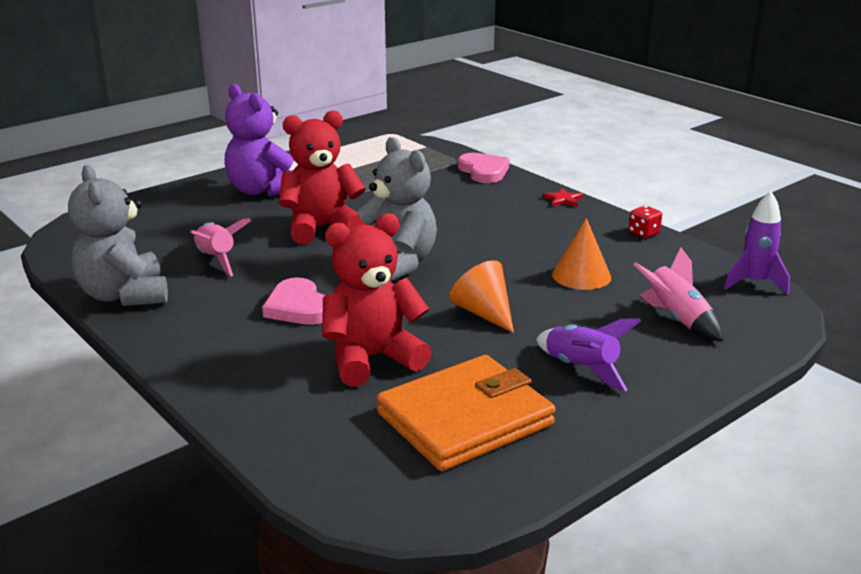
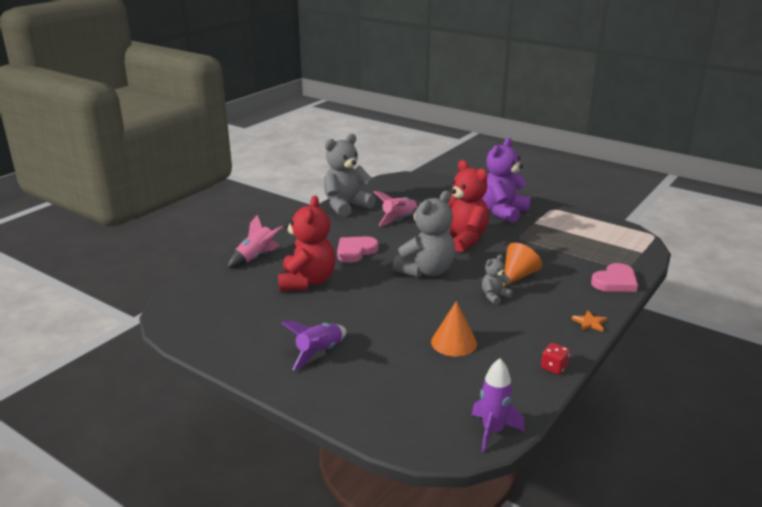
camera: 75 degrees right, 0 degrees up
(372, 358) = (307, 282): red teddy bear -> red teddy bear turned 45 degrees clockwise
(465, 419) = (252, 318): orange wallet -> none
(484, 313) = (376, 310): orange cone -> orange cone (518, 275)
(485, 235) = (494, 296): none -> grey teddy bear
(563, 200) = (589, 323): red star -> orange star
(677, 319) = (406, 390): pink rocket -> pink rocket (255, 257)

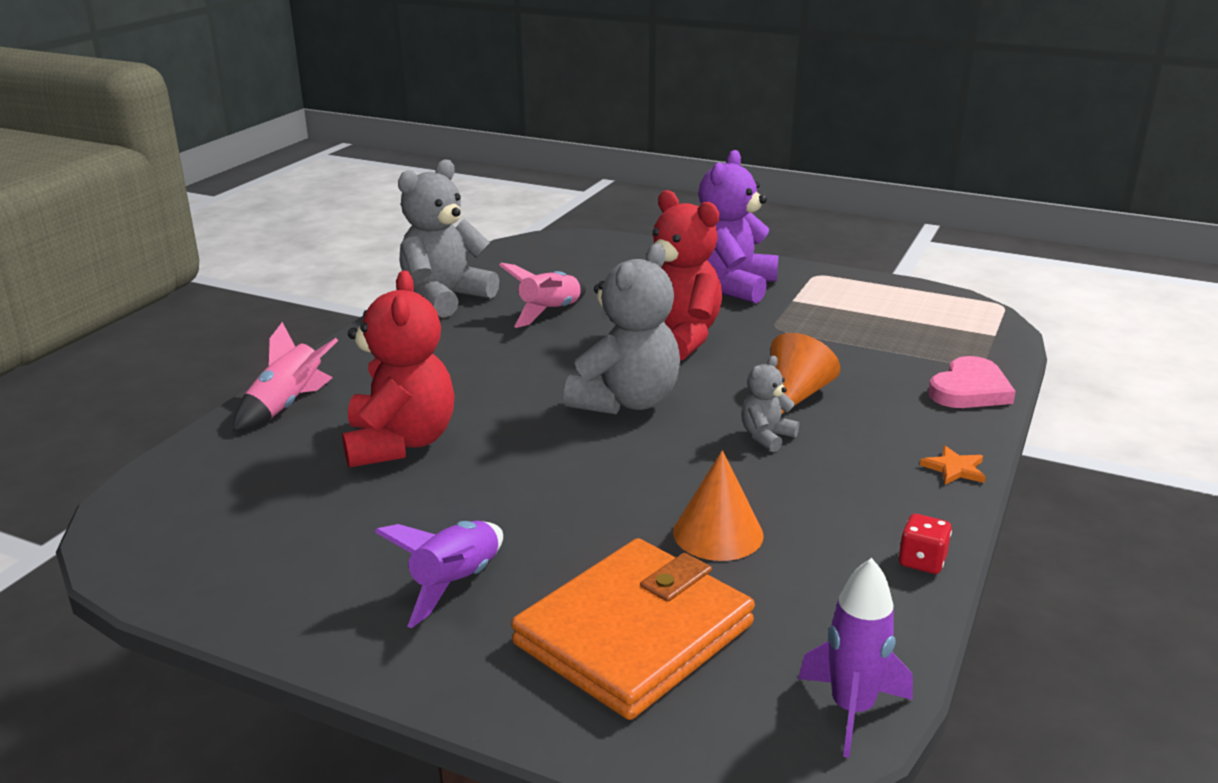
camera: 10 degrees left, 0 degrees up
(355, 251) = (482, 377): pink heart -> none
(398, 385) = (634, 634): none -> orange wallet

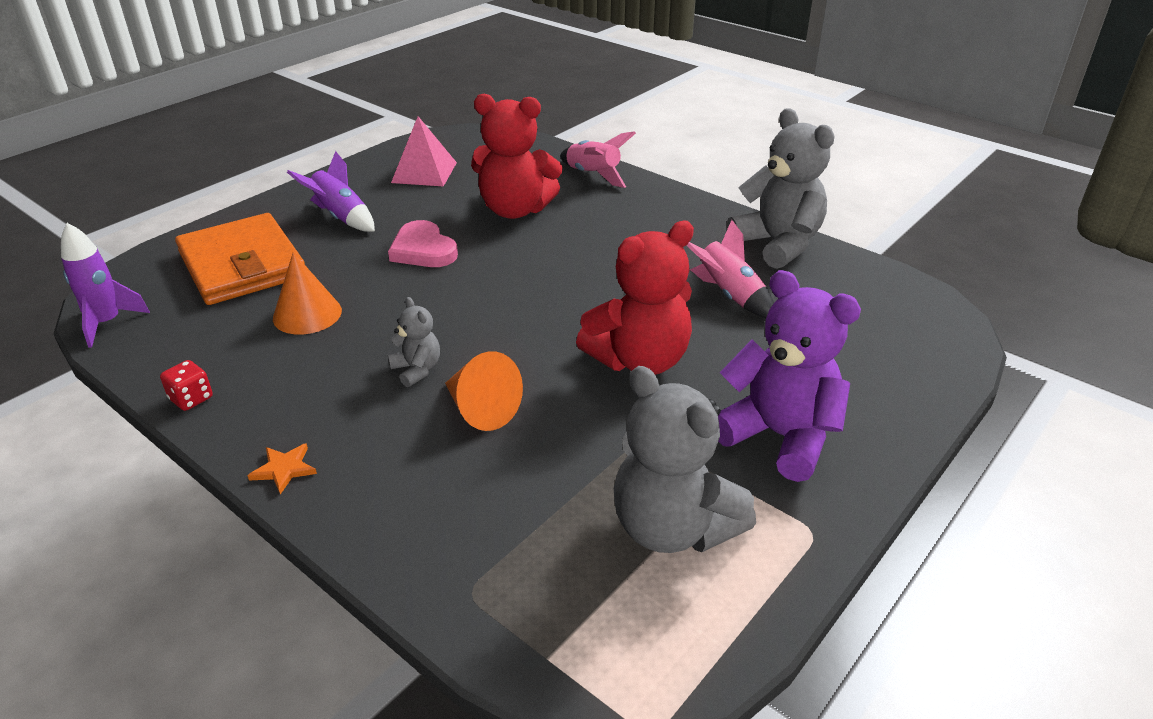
camera: 105 degrees right, 10 degrees up
(282, 543) = (424, 172): none -> pink pyramid
(626, 402) = (522, 308): grey teddy bear -> grey teddy bear (673, 527)
(970, 390) = (415, 552): pink heart -> pink heart (423, 250)

